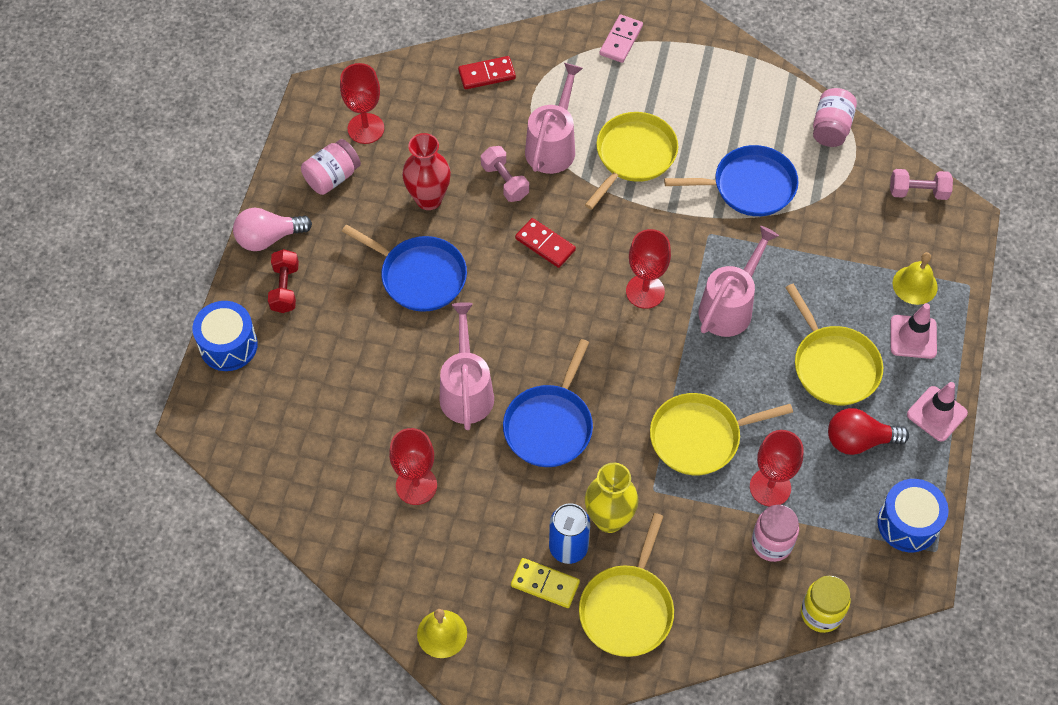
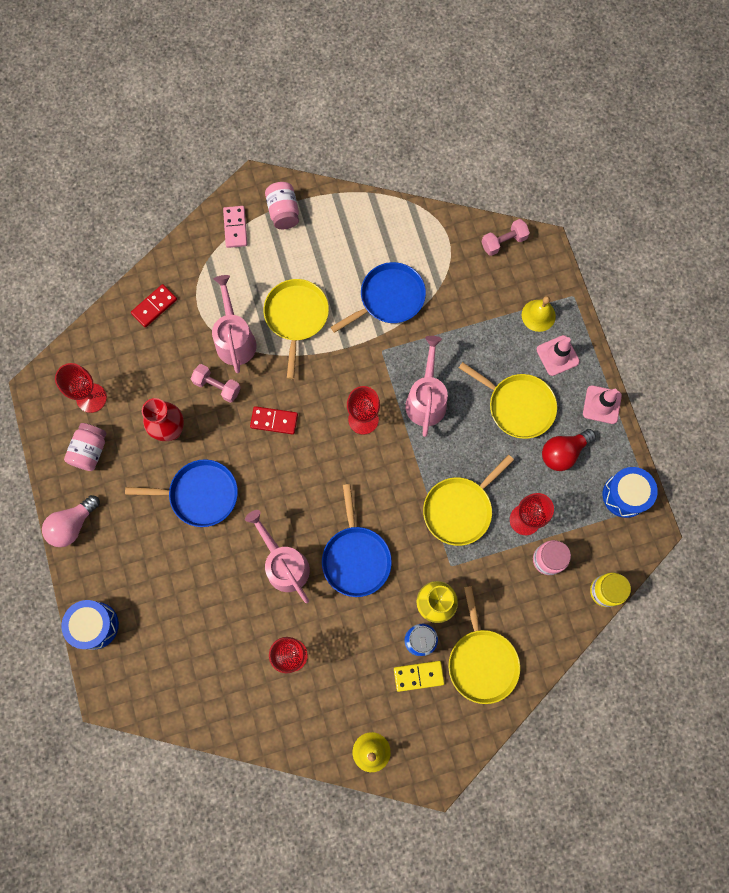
camera: 30 degrees left, 15 degrees up
(285, 288) = (109, 558): red dumbbell -> none
(831, 128) = (419, 222): pink jar -> pink jar (283, 212)

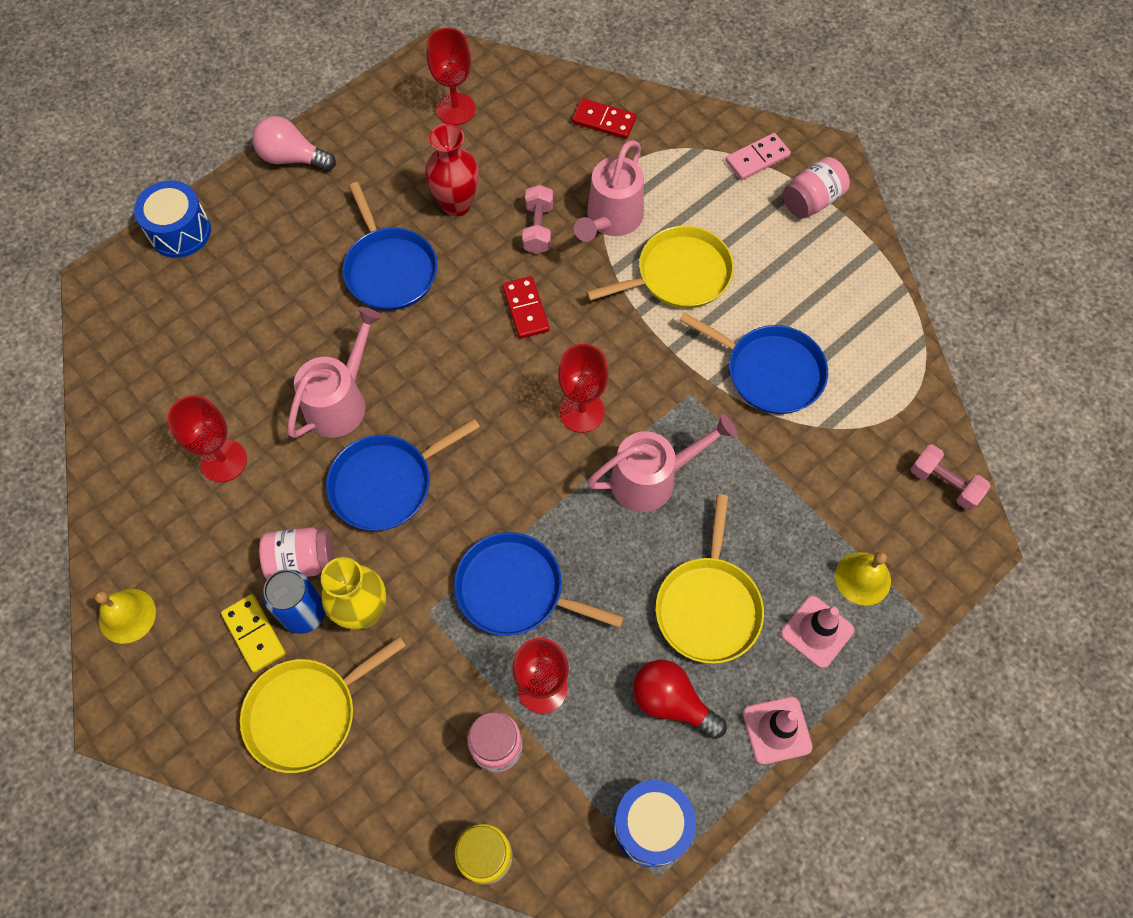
camera: 65 degrees right, 10 degrees down
(90, 450) = (390, 136): pink jar -> pink jar (301, 561)
(235, 339) = (610, 220): pink watering can -> pink watering can turned 150 degrees clockwise
(460, 509) = (515, 590): yellow pan -> blue pan

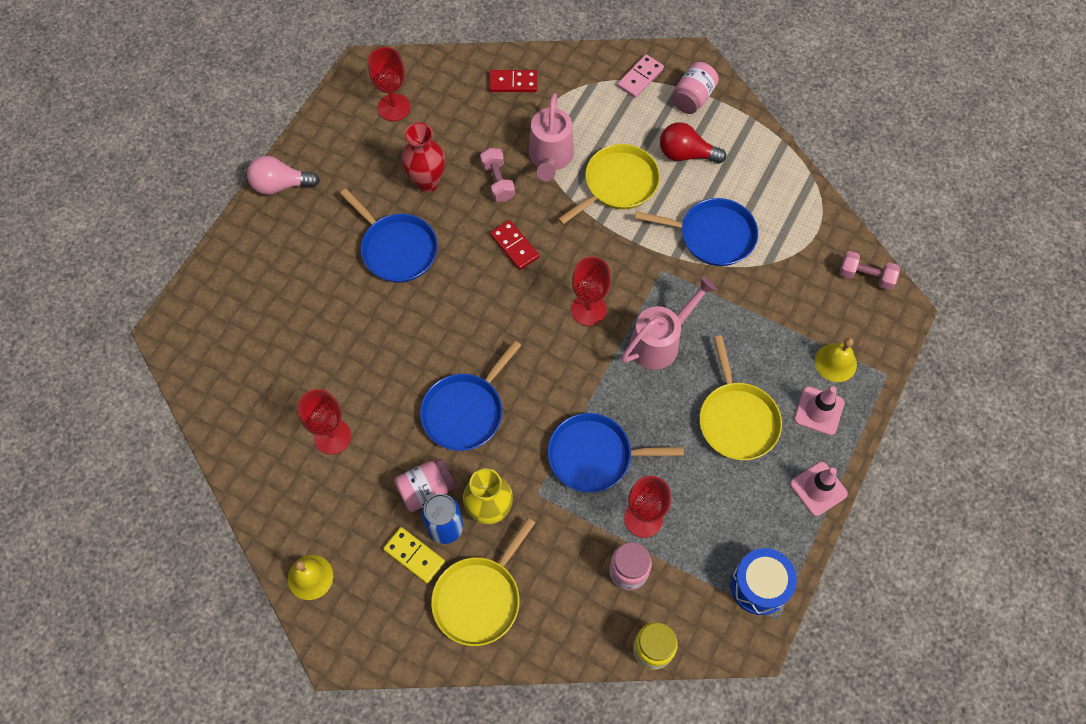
camera: 20 degrees left, 0 degrees up
(180, 232) = (216, 271): blue drum -> none
(341, 400) = (403, 361): pink watering can -> none
(671, 702) = (738, 496): red light bulb -> red light bulb (686, 154)

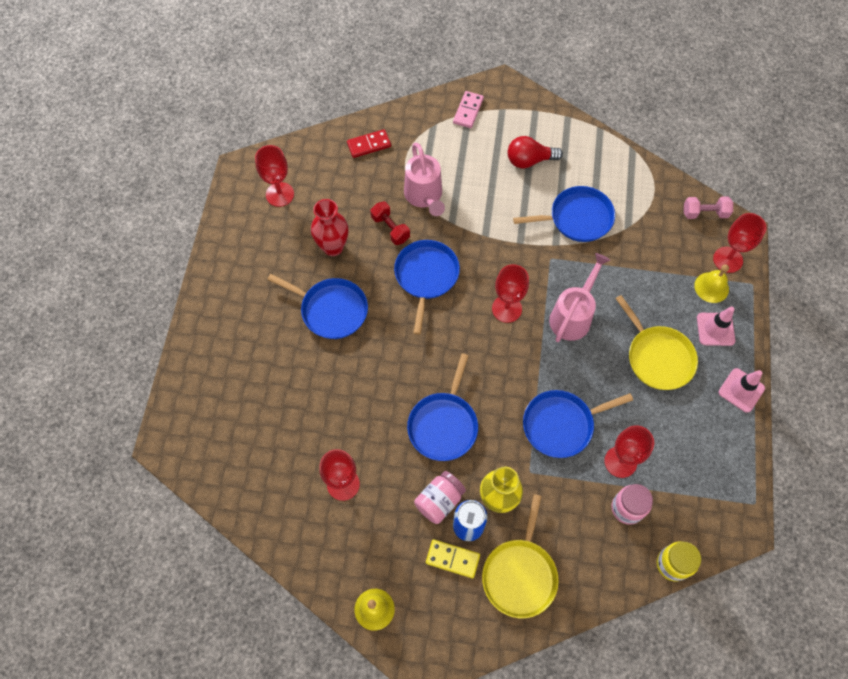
camera: 20 degrees left, 0 degrees up
(280, 185) = (211, 288): pink light bulb -> none
(497, 181) = (390, 228): pink dumbbell -> red dumbbell
(514, 246) = (426, 277): red domino -> blue pan
(618, 184) = (486, 201): yellow pan -> none
(692, 98) = (515, 114): pink jar -> none
(759, 586) = (730, 482): blue drum -> none
(869, 337) = (727, 259): none -> red goblet

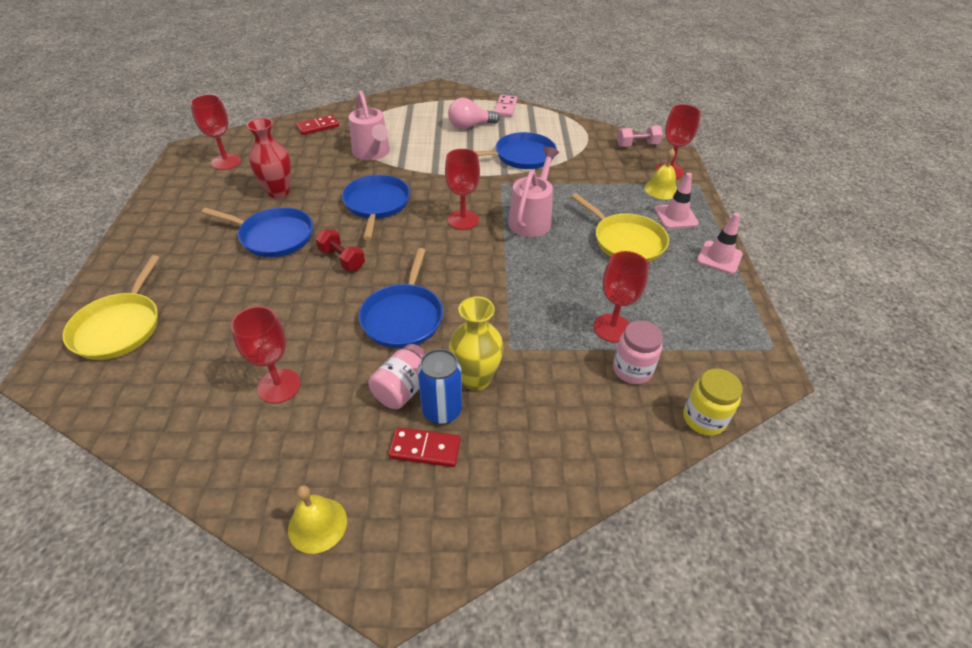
camera: 10 degrees left, 20 degrees down
(390, 228) = (339, 175): red dumbbell -> red dumbbell (342, 259)
(452, 559) = (425, 449): yellow domino -> red domino
(468, 111) = (410, 103): pink domino -> pink domino (505, 108)
(520, 574) = (516, 454): yellow pan -> yellow pan (119, 327)
(529, 160) = (470, 126): red light bulb -> pink light bulb
(561, 424) = (538, 303): blue pan -> none

